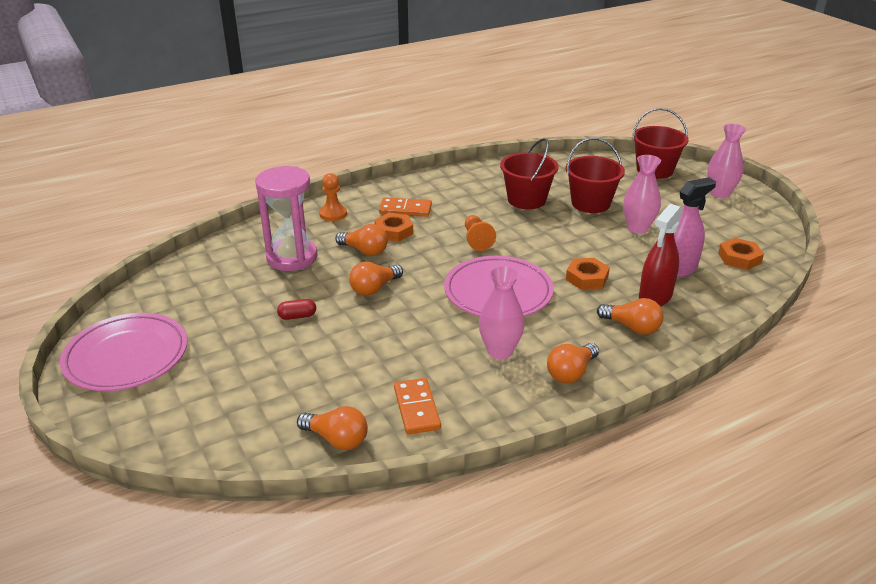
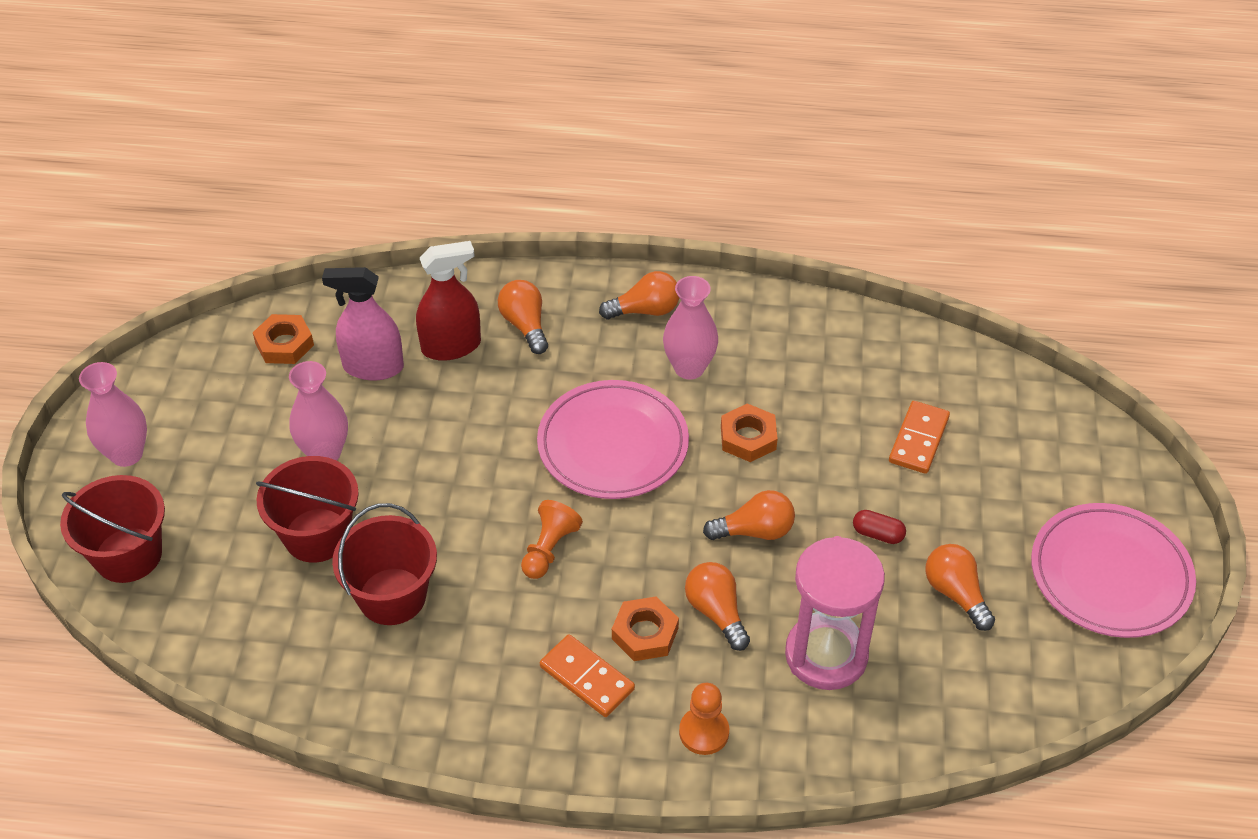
camera: 145 degrees left, 15 degrees up
(337, 439) = (922, 356): orange light bulb -> orange light bulb (955, 593)
(417, 408) = (825, 349): orange domino -> orange domino (918, 439)
(587, 278) = (490, 410): orange nut -> orange nut (748, 438)

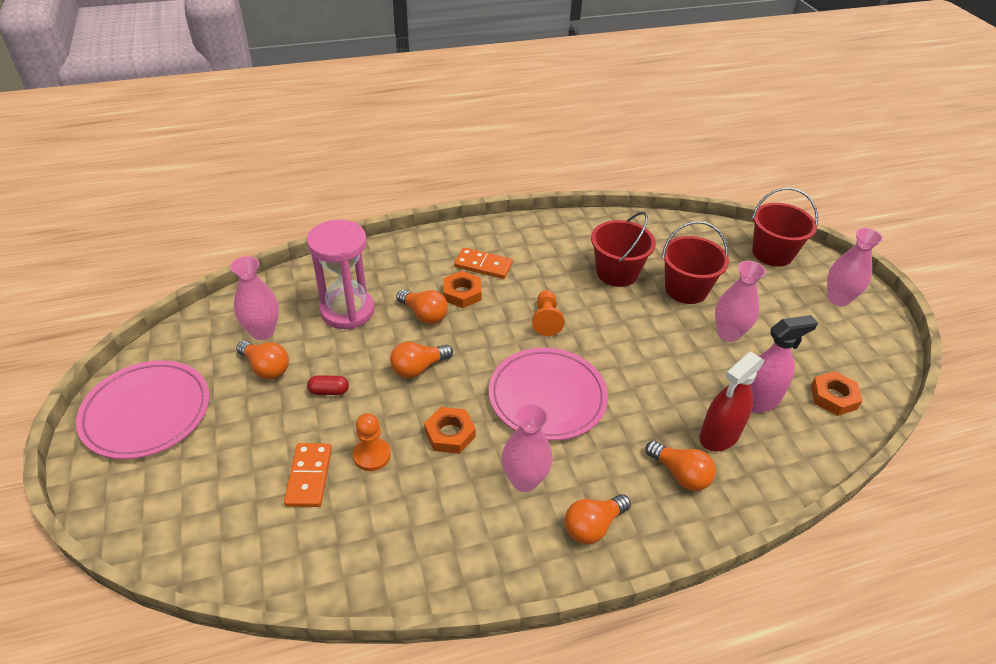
camera: 155 degrees right, 5 degrees down
(704, 732) = (406, 259): orange pawn -> orange pawn (372, 455)
(956, 656) = (262, 331): none -> pink vase

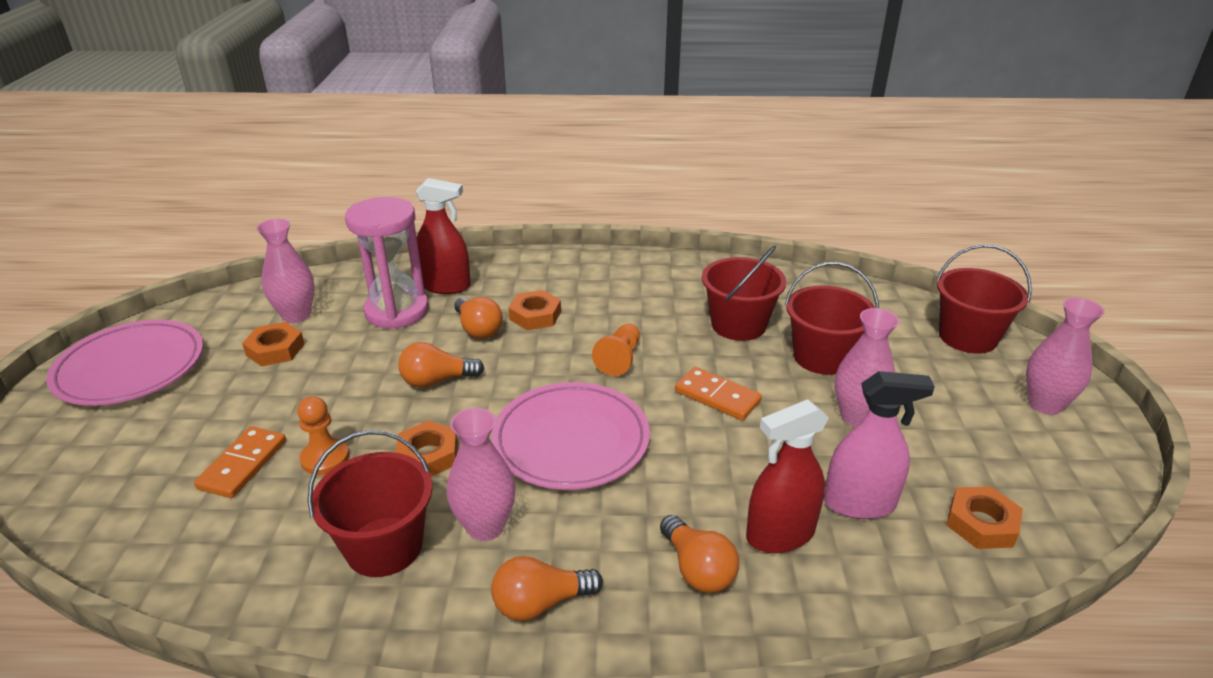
camera: 20 degrees right, 10 degrees down
(266, 368) = (275, 349): orange light bulb -> orange nut
(329, 391) = (324, 384): red capsule -> none
(373, 278) = (445, 286): none -> red spray bottle
(461, 514) = (384, 546): none -> red bucket
(483, 265) = (577, 292): orange domino -> orange domino (717, 396)

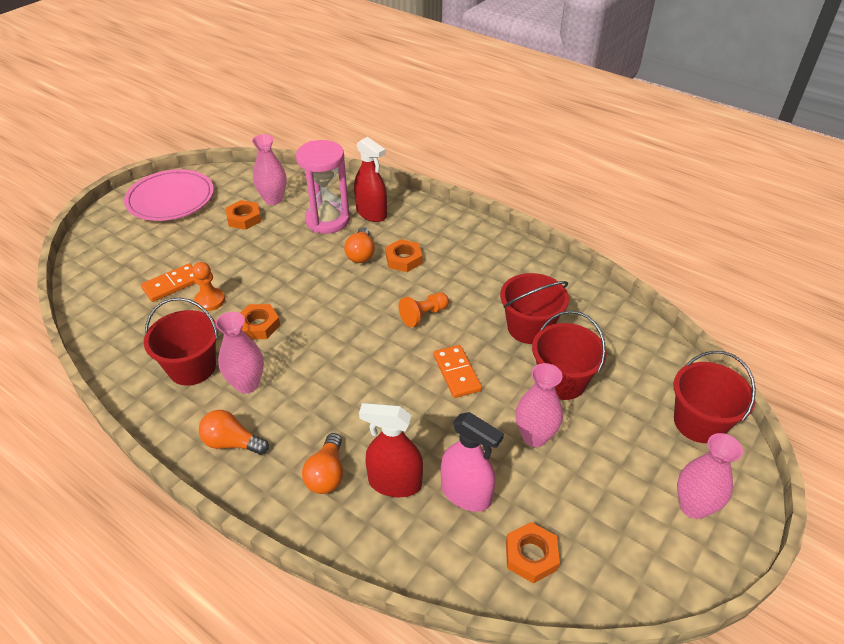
camera: 35 degrees right, 10 degrees up
(436, 380) = (306, 279): orange light bulb -> none
(571, 440) = (340, 356): pink plate -> none

